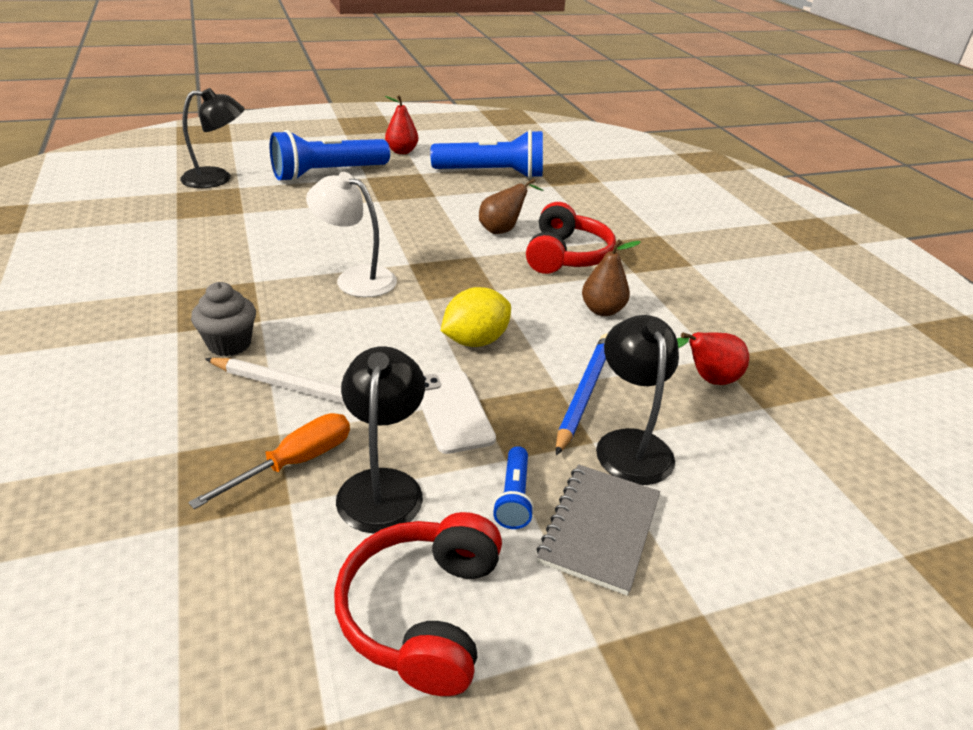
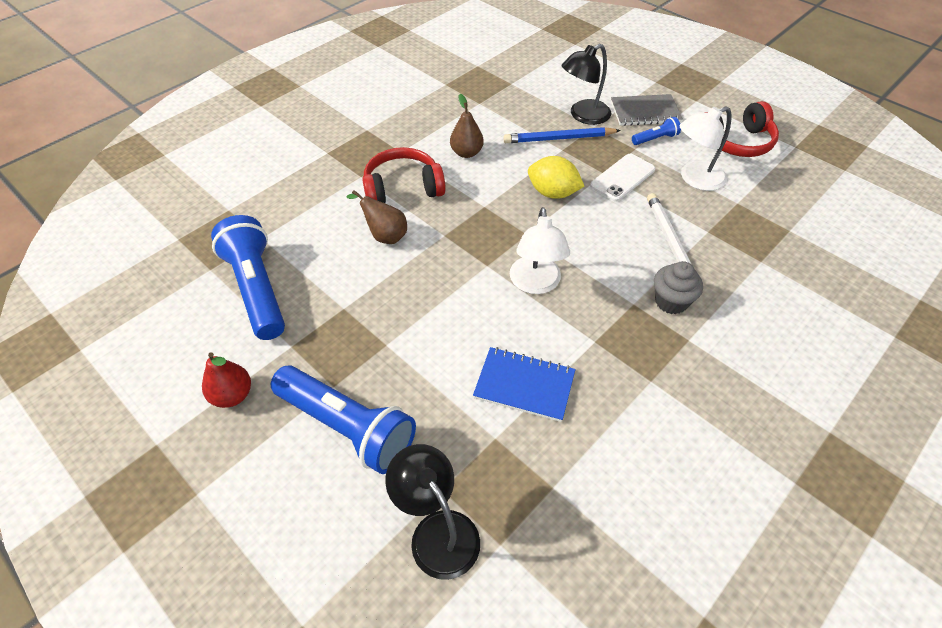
camera: 115 degrees left, 15 degrees up
(264, 236) = (524, 385): none -> blue notebook
(294, 463) = (717, 214): orange screwdriver -> none
(382, 485) = (695, 179): black lamp -> white lamp
(707, 380) = (504, 102): red pear -> none

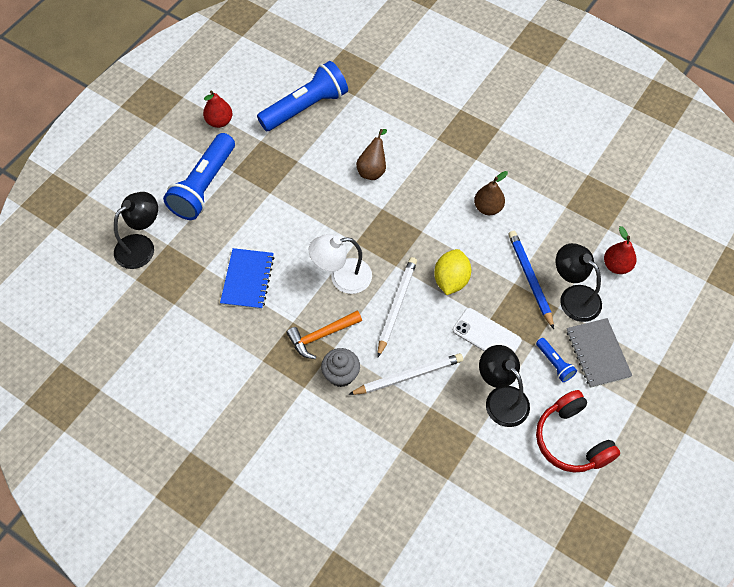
camera: 80 degrees right, 10 degrees up
(403, 188) = (429, 170): red headphones -> none
(552, 85) = (616, 266): none -> red pear
(581, 240) = (396, 306): none -> white pencil
(616, 314) = (321, 335): none -> orange hammer
(695, 179) = (501, 398): white lamp -> black lamp

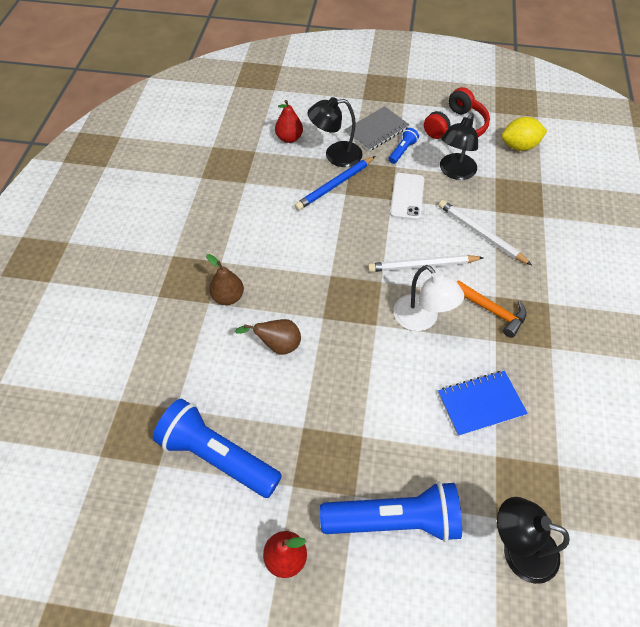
camera: 115 degrees left, 5 degrees down
(341, 375) = (516, 280): grey cupcake -> none
(451, 280) = (370, 236): yellow lemon -> yellow lemon (519, 146)
(488, 208) = (276, 235): brown pear -> brown pear (228, 297)
(573, 297) = (335, 155): black lamp -> black lamp turned 60 degrees clockwise

